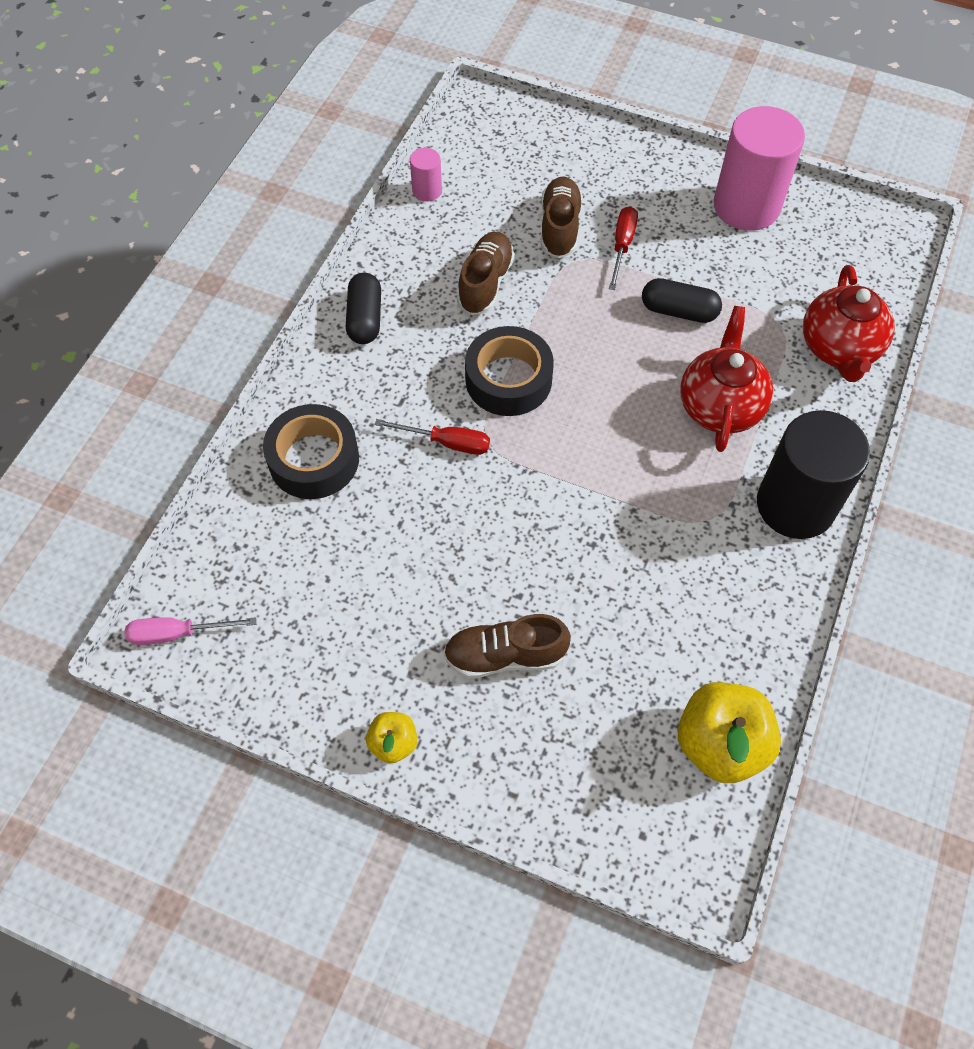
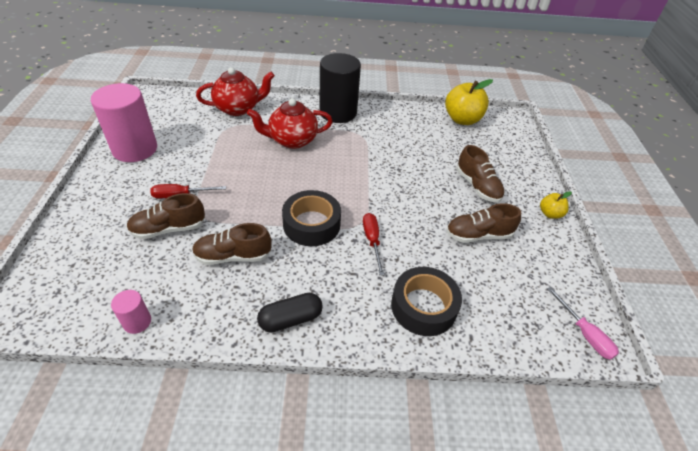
camera: 115 degrees left, 15 degrees down
(397, 593) = (478, 235): none -> brown shoe
(679, 311) = (230, 163): black capsule -> none

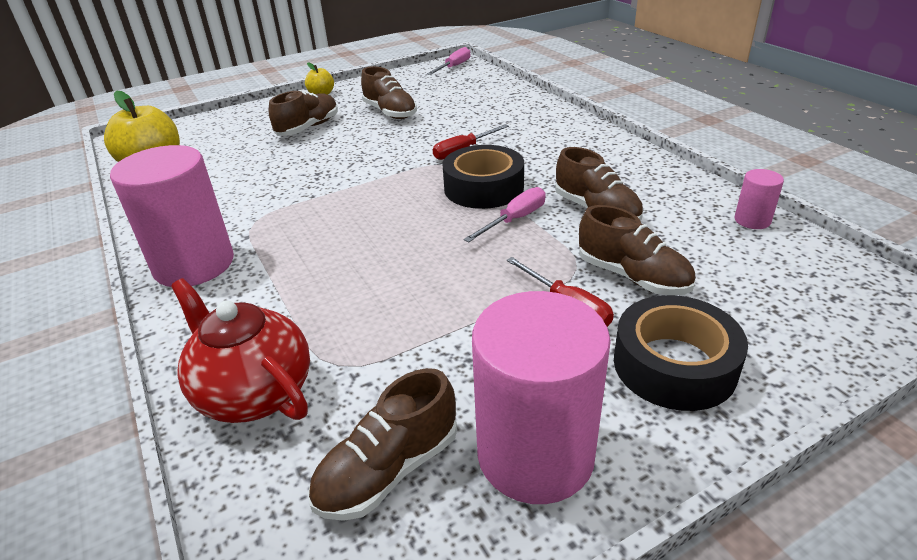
camera: 115 degrees left, 10 degrees down
(171, 122) = (388, 470): none -> brown shoe
(264, 218) = (515, 220): none -> pink screwdriver
(290, 319) = (611, 153): black capsule -> none
(292, 140) = (321, 273): red teapot -> none
(338, 112) = (194, 264): black cylinder -> pink cylinder
(423, 306) = (509, 112): black tape -> black tape (674, 365)

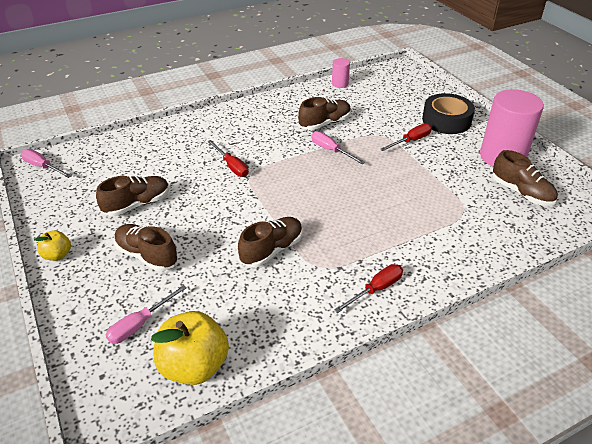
camera: 90 degrees left, 5 degrees up
(194, 264) = (376, 289): pink cylinder -> red screwdriver
(218, 137) = (140, 324): none -> pink screwdriver
(254, 392) = (489, 238): red teapot -> none
(483, 188) = (290, 160): black tape -> none
(632, 277) = (387, 121): brown shoe -> brown shoe (272, 250)

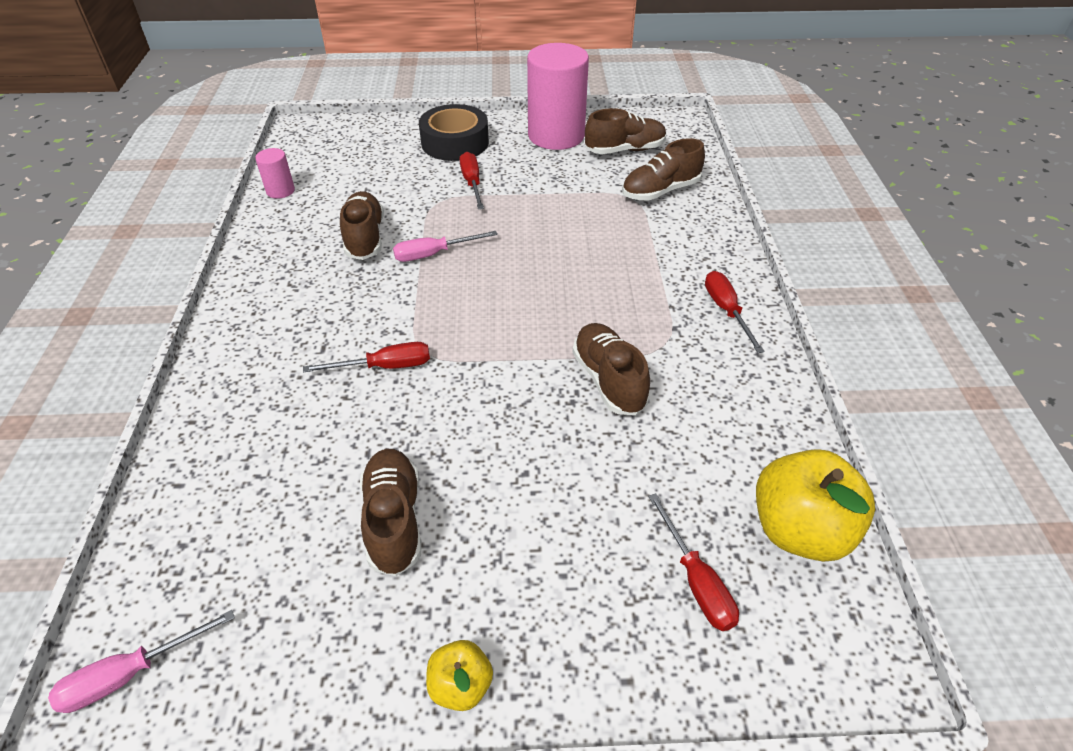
camera: 65 degrees left, 5 degrees up
(140, 324) = (696, 581): pink screwdriver -> red screwdriver
(147, 255) = (541, 535): brown shoe -> brown shoe (660, 191)

